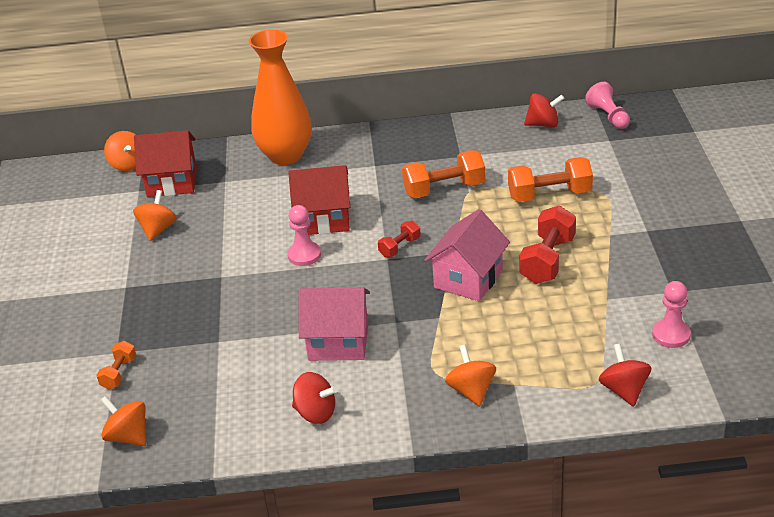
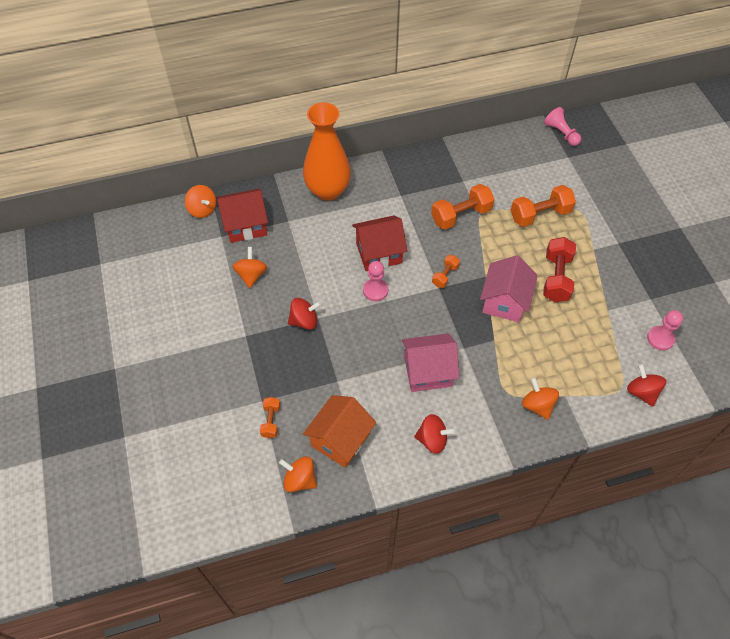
camera: 15 degrees left, 20 degrees up
(197, 401) = (340, 439): none -> orange house
(400, 247) = (445, 275): red dumbbell -> orange dumbbell
(543, 124) = (515, 144): red spinning top -> red spinning top (304, 321)

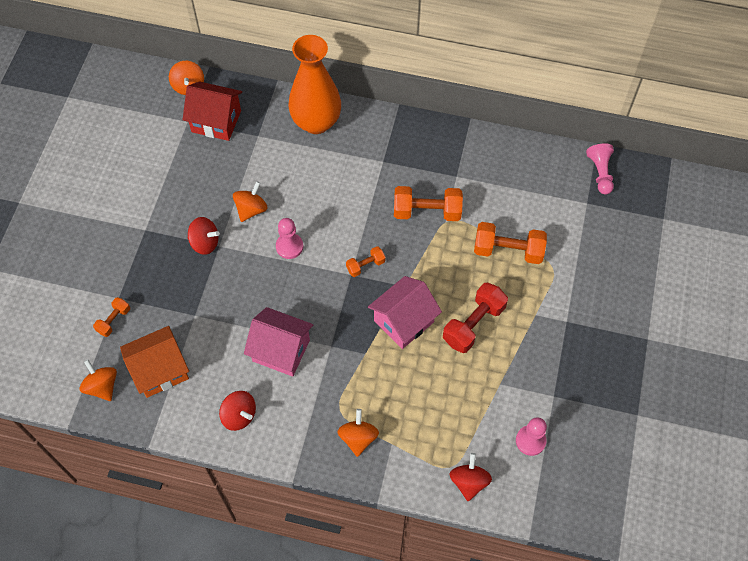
camera: 30 degrees right, 5 degrees up
(251, 275) = (188, 174): orange spinning top -> orange spinning top (251, 209)
(379, 253) = (319, 211): red house -> none

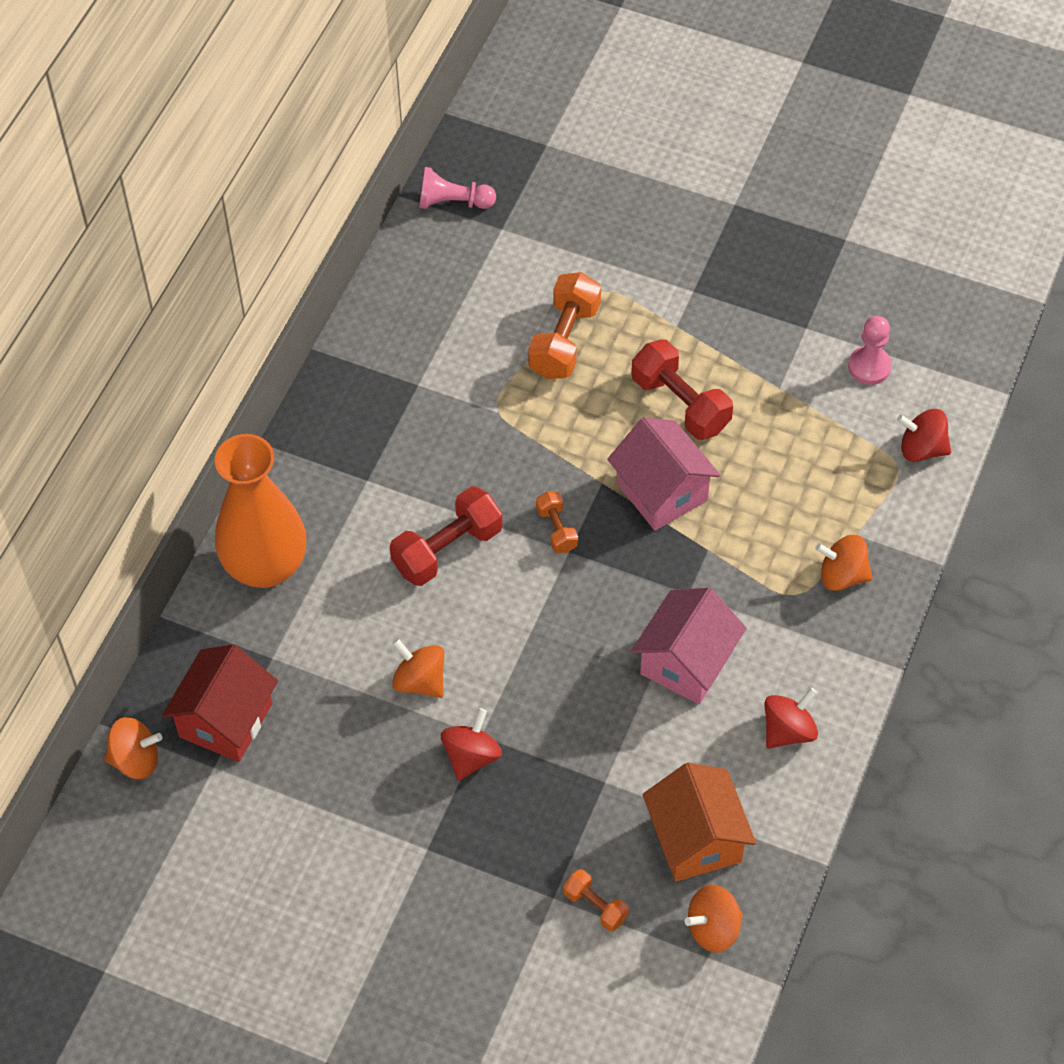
camera: 80 degrees left, 5 degrees down
(289, 246) = (502, 631): pink pawn -> none
(342, 209) = (447, 549): none -> red dumbbell
(427, 212) = (475, 433): orange dumbbell -> none

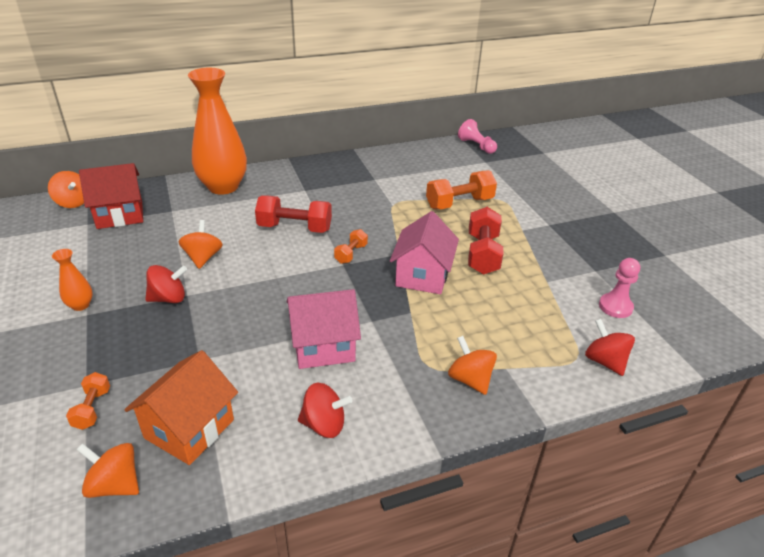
camera: 45 degrees right, 20 degrees down
(403, 847) = (80, 305): none -> orange vase

